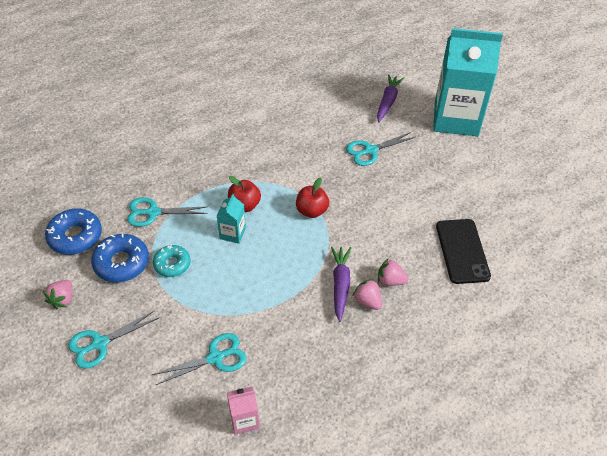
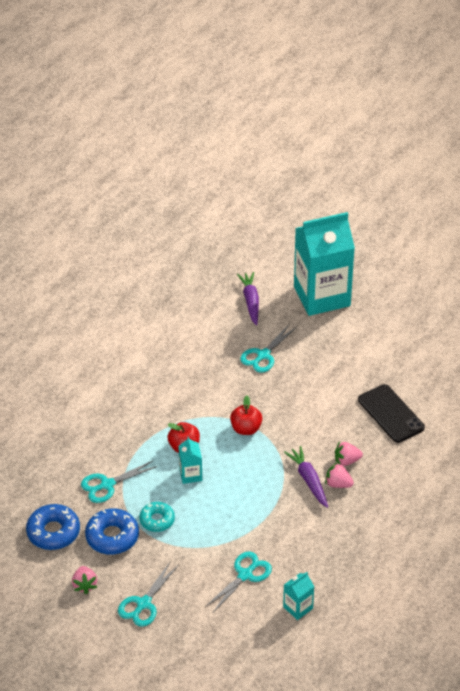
camera: 25 degrees left, 5 degrees down
(244, 420) = (298, 607): pink carton -> turquoise carton

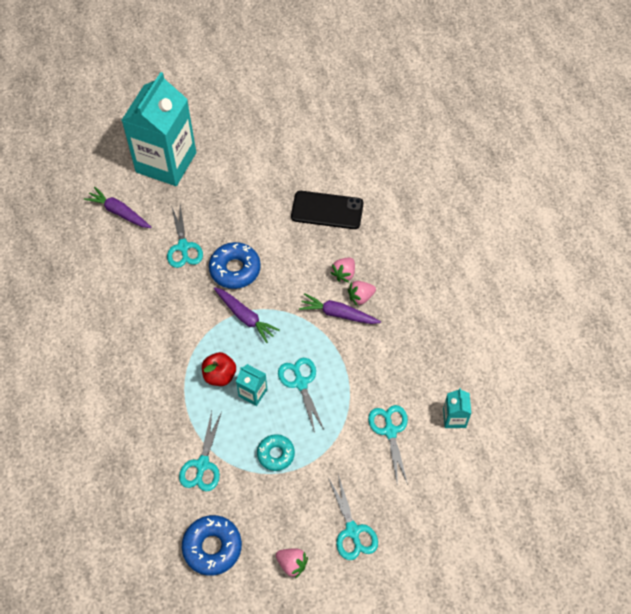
camera: 50 degrees left, 15 degrees up
(112, 536) = (261, 502): blue donut -> blue donut (235, 269)
(228, 496) = (300, 382): none -> turquoise scissors
(246, 429) = (245, 317): red apple -> purple carrot

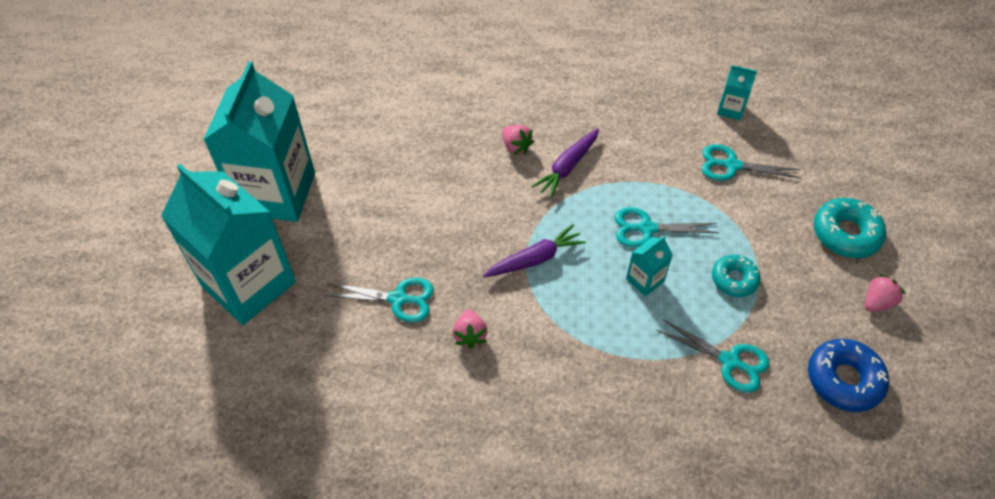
camera: 70 degrees left, 5 degrees down
(119, 212) = (300, 363): purple carrot -> none
(219, 375) = (609, 309): red apple -> none
(235, 269) = (460, 251): blue donut -> none
(242, 147) = (276, 193): none -> turquoise carton
(327, 210) = (420, 136): black phone -> none
(352, 531) = (845, 234): turquoise scissors -> turquoise donut
(360, 297) = (553, 141): pink strawberry -> pink strawberry (470, 335)

